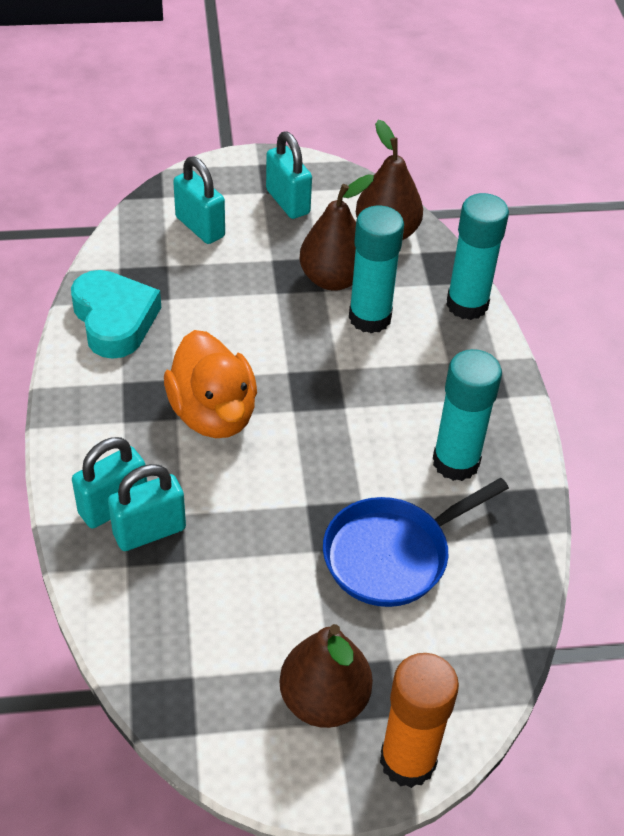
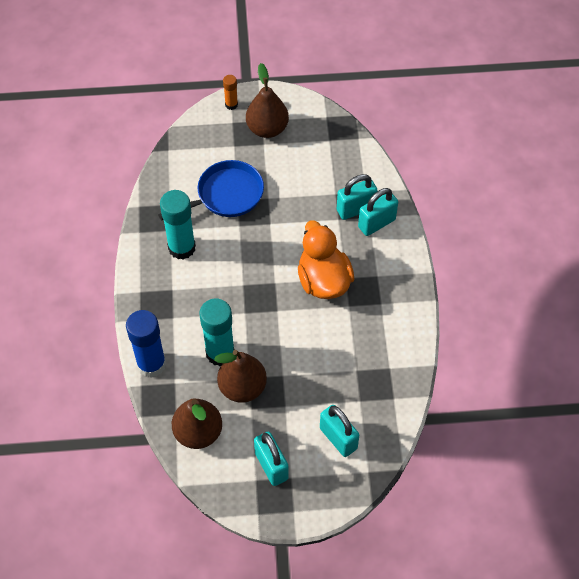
camera: 175 degrees left, 10 degrees up
(114, 320) = (391, 351): turquoise heart -> none
(408, 760) = (231, 104): orange glue stick -> orange glue stick, size x0.51
(467, 304) = (151, 364): turquoise glue stick -> blue glue stick

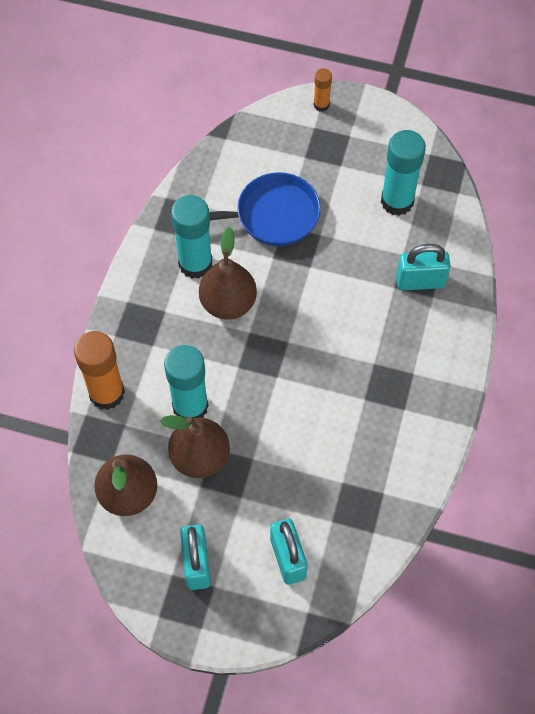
camera: 20 degrees right, 5 degrees up
(151, 364) = (107, 393): blue glue stick -> orange glue stick
(267, 129) = (352, 148): brown pear -> brown pear (228, 303)
(315, 157) = (397, 201): none -> turquoise glue stick
(323, 280) = (346, 358): orange duck -> none
(376, 223) = (438, 307): turquoise padlock -> none

